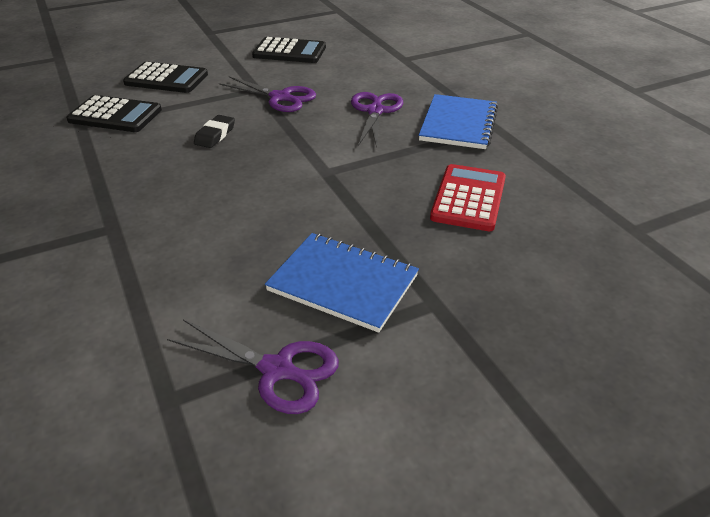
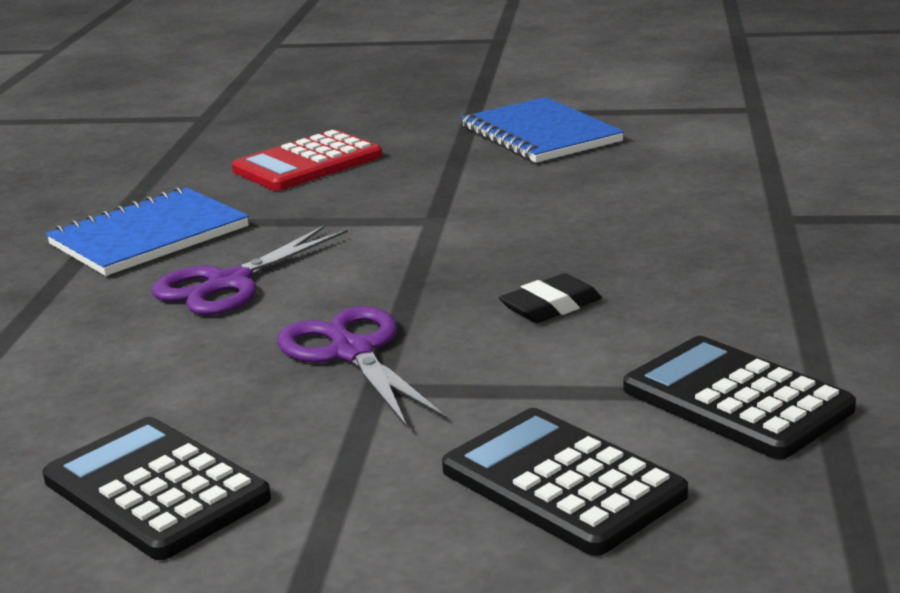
camera: 145 degrees left, 15 degrees down
(277, 370) = (652, 106): purple scissors -> none

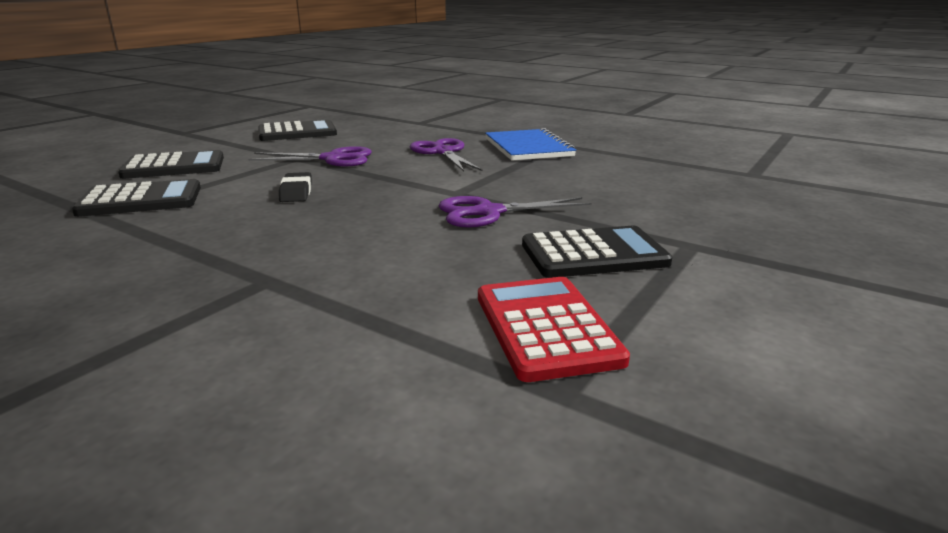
camera: 115 degrees right, 0 degrees up
(308, 163) = (608, 183): red calculator -> red calculator (546, 328)
(485, 188) = (489, 212): none -> purple scissors
(540, 134) = (593, 254): blue notebook -> black calculator

